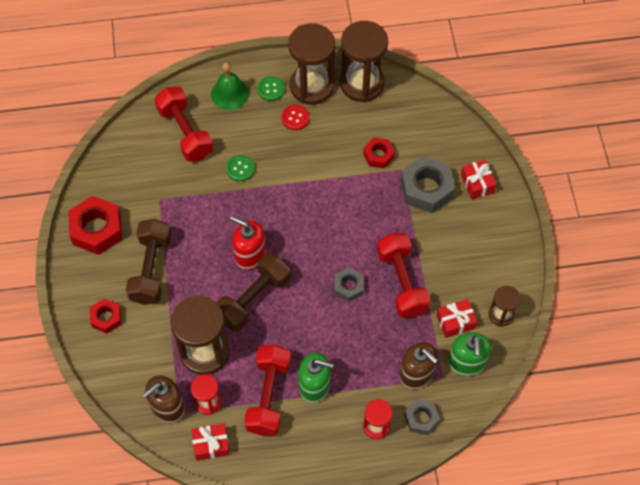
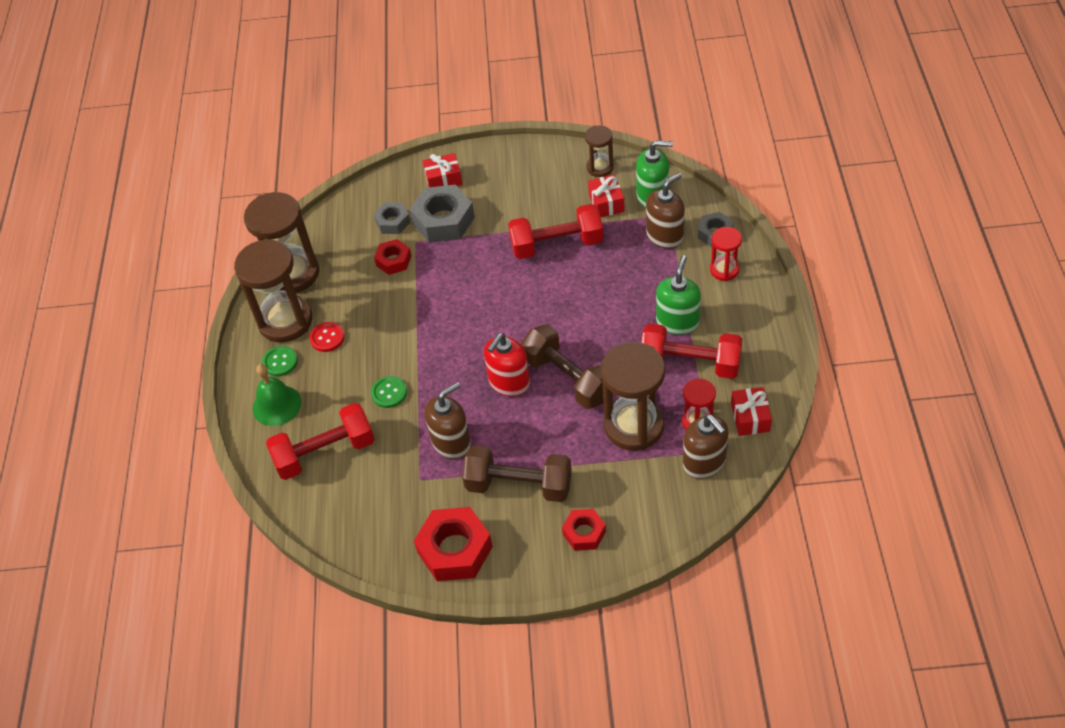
camera: 80 degrees left, 10 degrees down
(192, 218) = (451, 442): none -> brown soap dispenser
(348, 287) = (558, 290): grey nut -> grey nut (392, 222)

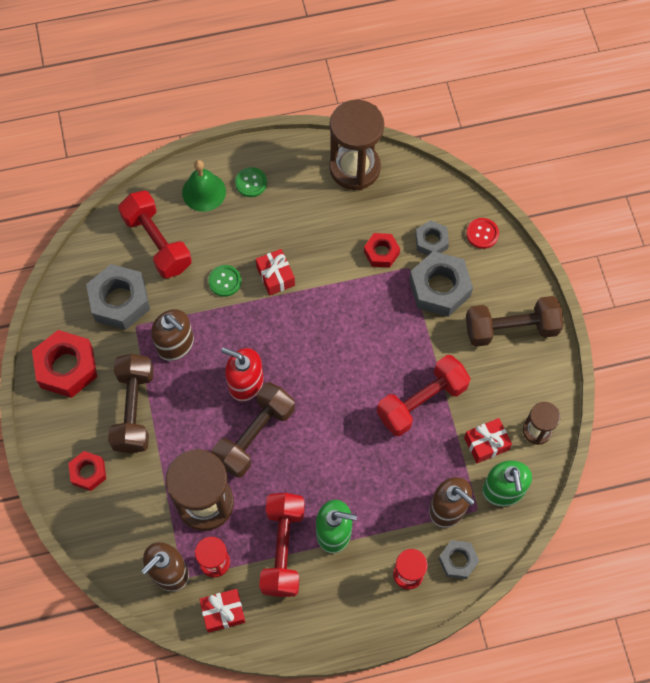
camera: 75 degrees right, 15 degrees up
(285, 321) = (297, 175): brown hourglass -> none
(327, 338) = (282, 215): red button -> red button (482, 234)
(386, 493) = (120, 301): none -> grey nut
(443, 179) = (496, 277): red gift -> red gift (275, 276)
(497, 174) = (511, 329): none -> brown dumbbell
(557, 244) = (422, 402): red dumbbell -> red dumbbell turned 75 degrees clockwise

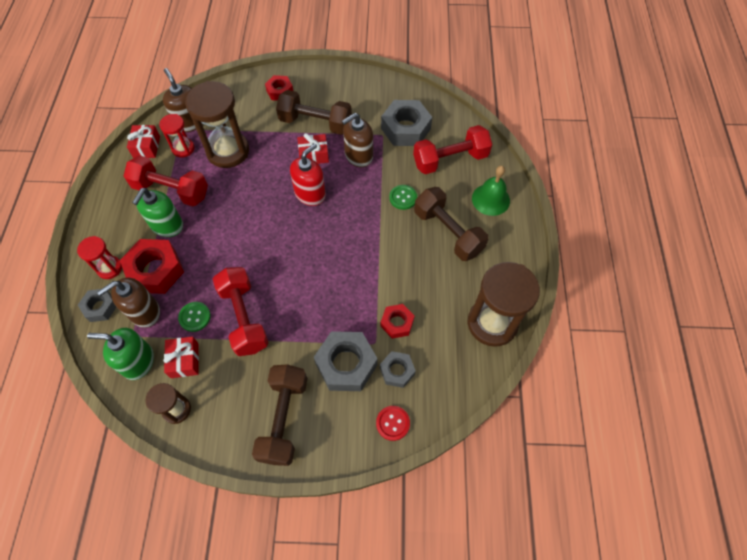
camera: 105 degrees right, 5 degrees down
(67, 367) = (362, 91): red nut -> red nut (156, 270)
(251, 183) = (492, 235): green button -> green button (195, 317)
(254, 435) = (265, 191): brown dumbbell -> brown dumbbell (448, 232)
(275, 276) = (397, 234): red gift -> red gift (314, 155)

